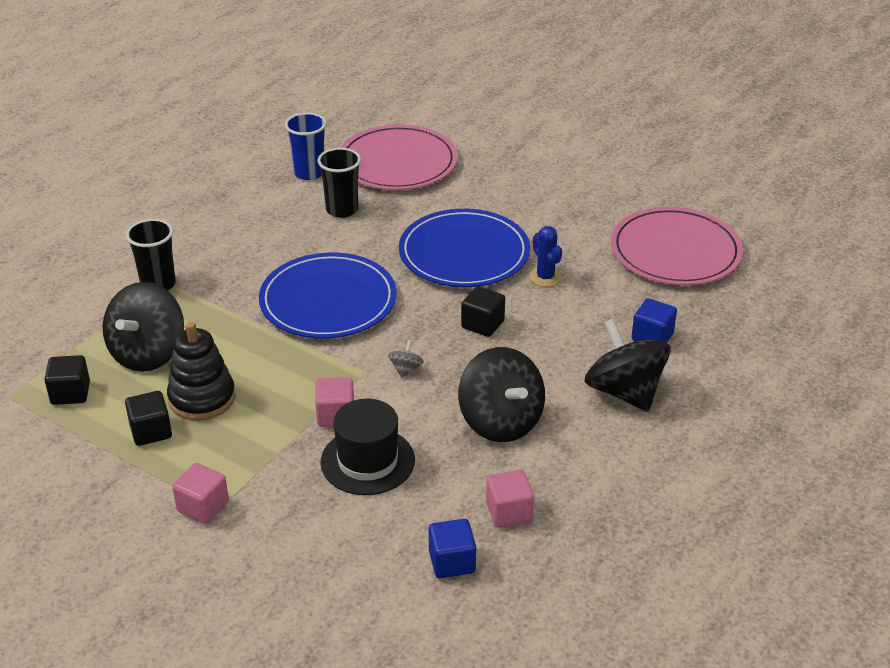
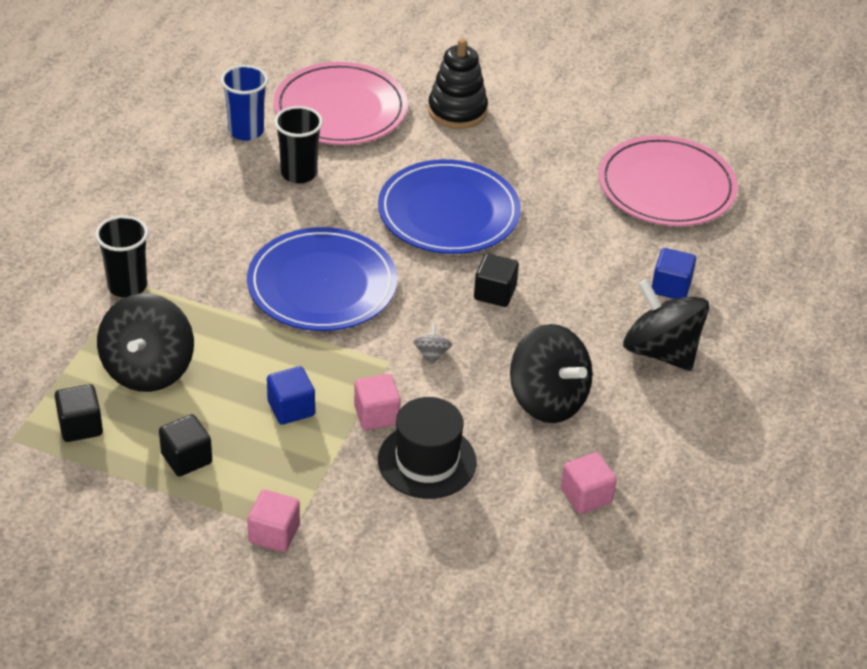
camera: 15 degrees left, 5 degrees up
(202, 398) = (227, 414): black stacking toy -> black stacking toy (457, 111)
(452, 562) = (547, 556): blue cube -> blue cube (291, 408)
(545, 277) = (542, 231): blue cactus -> none

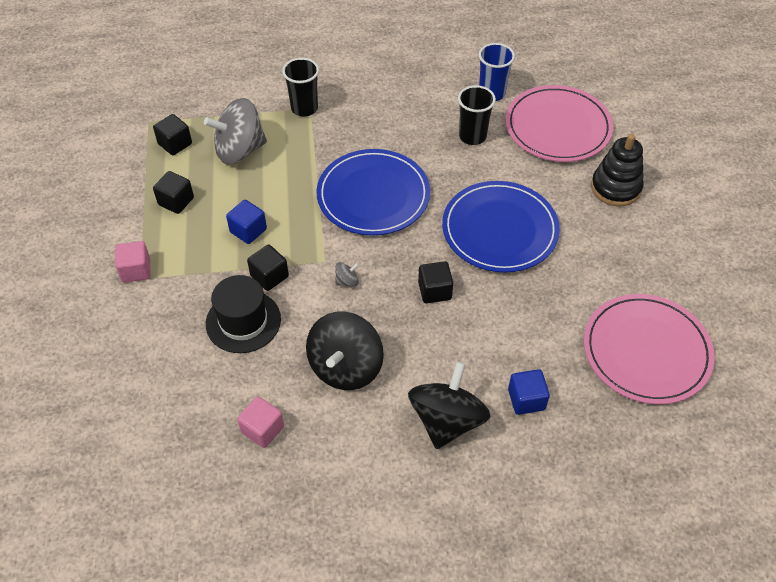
camera: 65 degrees right, 10 degrees up
(148, 369) = (240, 150): black spinning top -> grey spinning top
(376, 415) = (269, 276): pink cube -> black cube

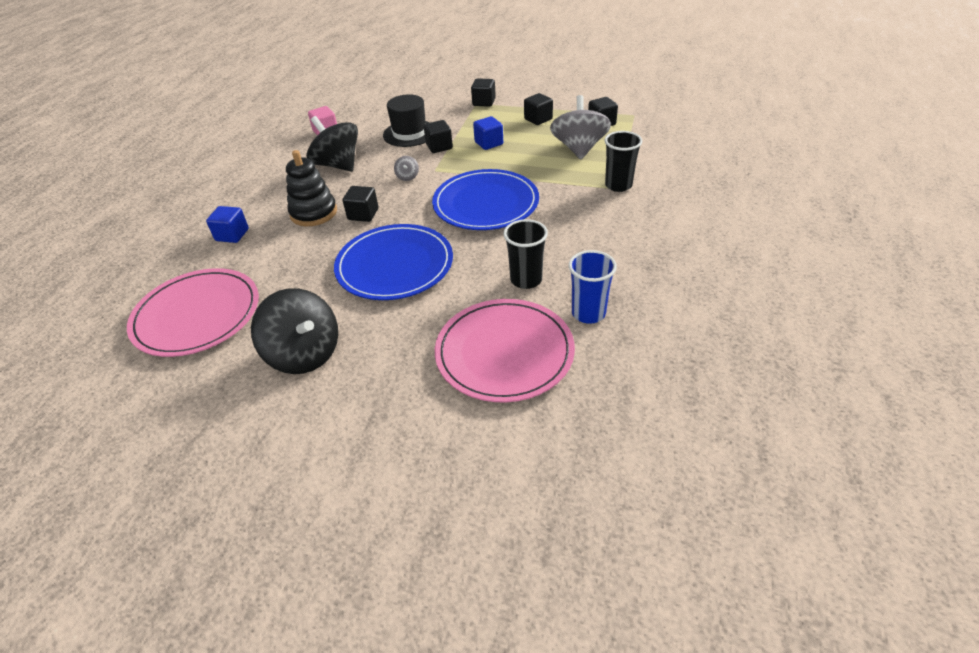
camera: 115 degrees right, 10 degrees down
(136, 270) = (484, 102): pink cube -> black cube
(447, 420) = (257, 197): black spinning top -> black spinning top (304, 354)
(615, 188) = (383, 369): black stacking toy -> black stacking toy (313, 213)

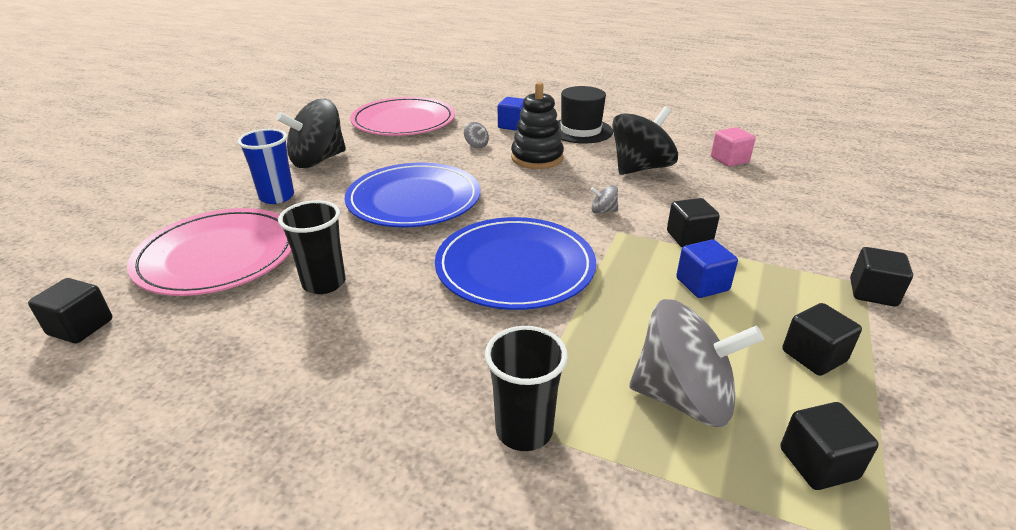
camera: 95 degrees right, 10 degrees down
(279, 250) = (476, 145): none -> grey spinning top
(363, 214) = (523, 183): black cube -> black cube (81, 327)
(409, 133) = (731, 216): black hat -> black hat (580, 131)
(588, 313) = (219, 325): blue cup -> blue cup (277, 197)

